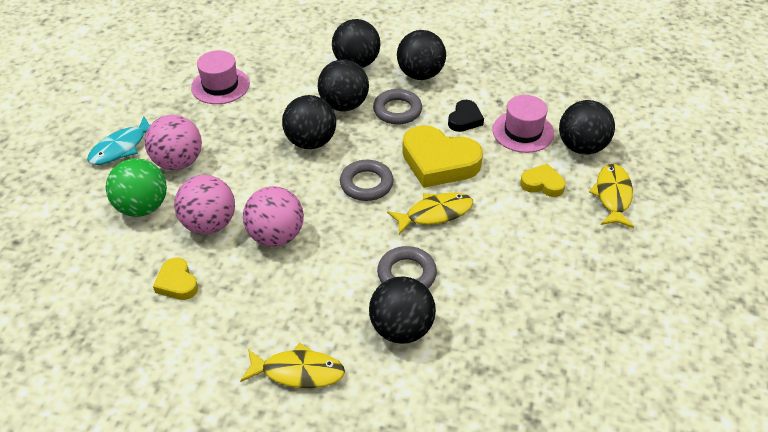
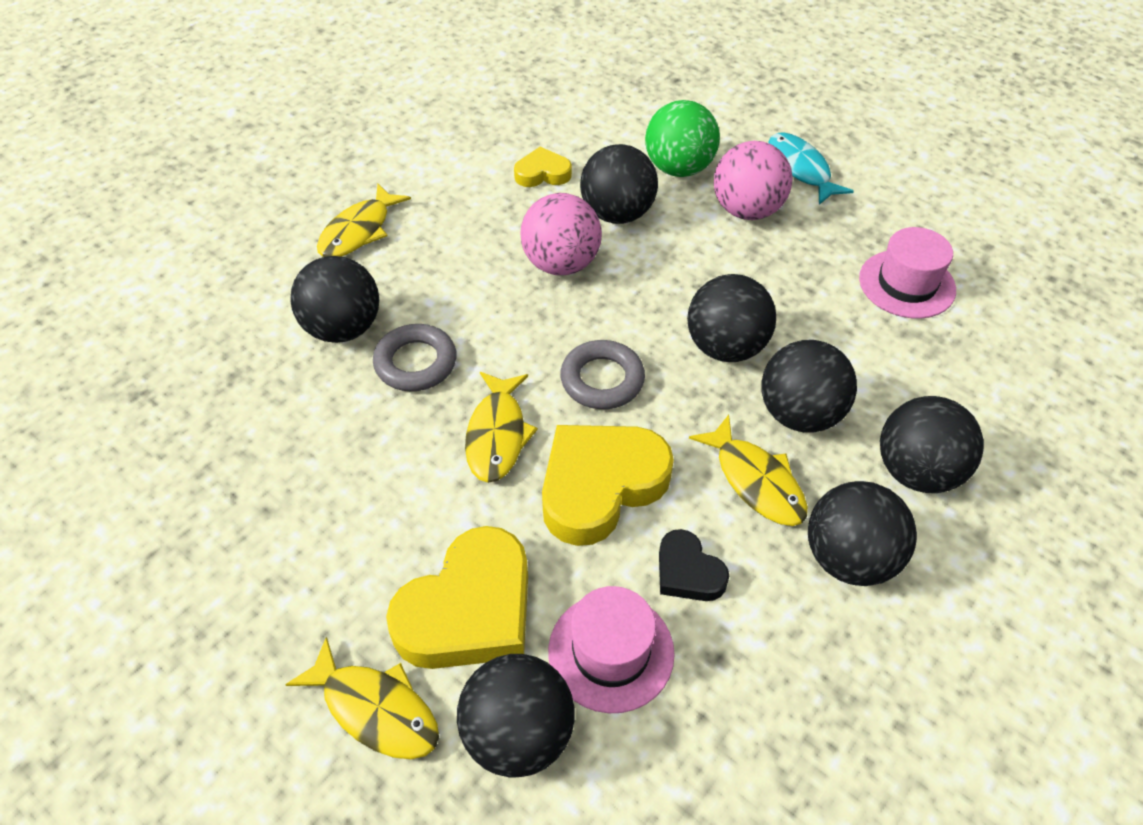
camera: 115 degrees right, 5 degrees up
(209, 224) = (617, 214): pink ball -> black ball
(397, 110) = (756, 481): grey ring -> yellow fish
(542, 184) = (469, 610): yellow heart -> yellow heart, size x1.92

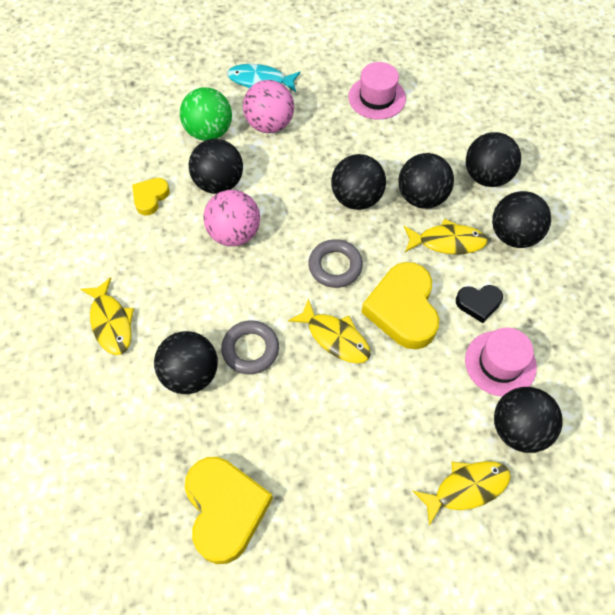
camera: 55 degrees left, 10 degrees up
(469, 610) = (437, 413): yellow heart -> yellow heart (225, 509)

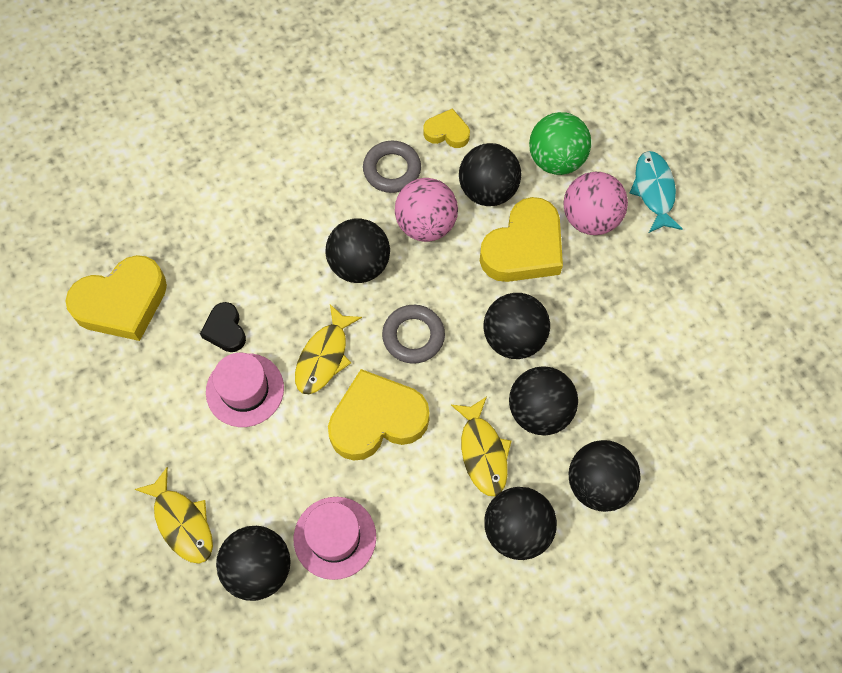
camera: 75 degrees right, 5 degrees up
(111, 322) = (290, 147): yellow fish -> none
(190, 374) = (251, 233): black ball -> black ball (359, 265)
(250, 349) = (290, 279): grey ring -> grey ring (392, 170)
(280, 172) = (524, 248): none -> yellow heart
(377, 97) = (679, 328): pink hat -> pink hat (245, 390)
(478, 303) = (407, 501): black heart -> black heart (225, 330)

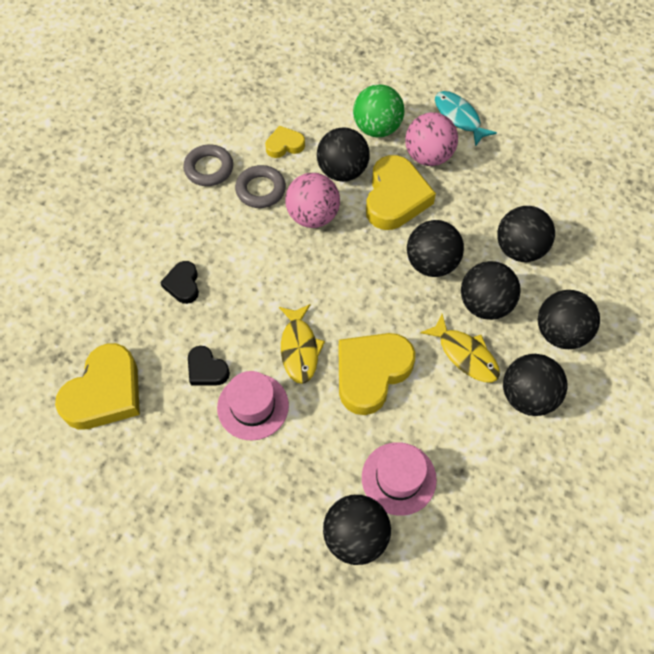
camera: 30 degrees left, 5 degrees down
(182, 522) = (269, 536): yellow fish -> none
(256, 232) = (183, 284): none -> black heart
(359, 265) = (281, 269): black ball -> black ball (519, 249)
(413, 336) = (357, 299): grey ring -> grey ring (209, 168)

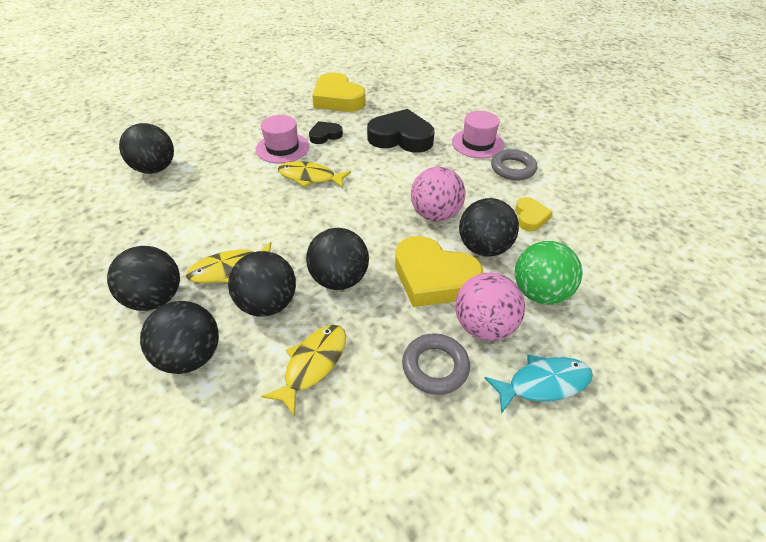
camera: 110 degrees right, 15 degrees down
(183, 284) = (401, 138): black heart -> black heart, size x1.92
(260, 190) = (478, 191): grey ring -> grey ring (435, 367)
(371, 373) = (261, 207): yellow heart -> none
(398, 478) = (170, 198): pink hat -> pink hat (477, 143)
(519, 249) = (312, 364): black ball -> yellow fish

